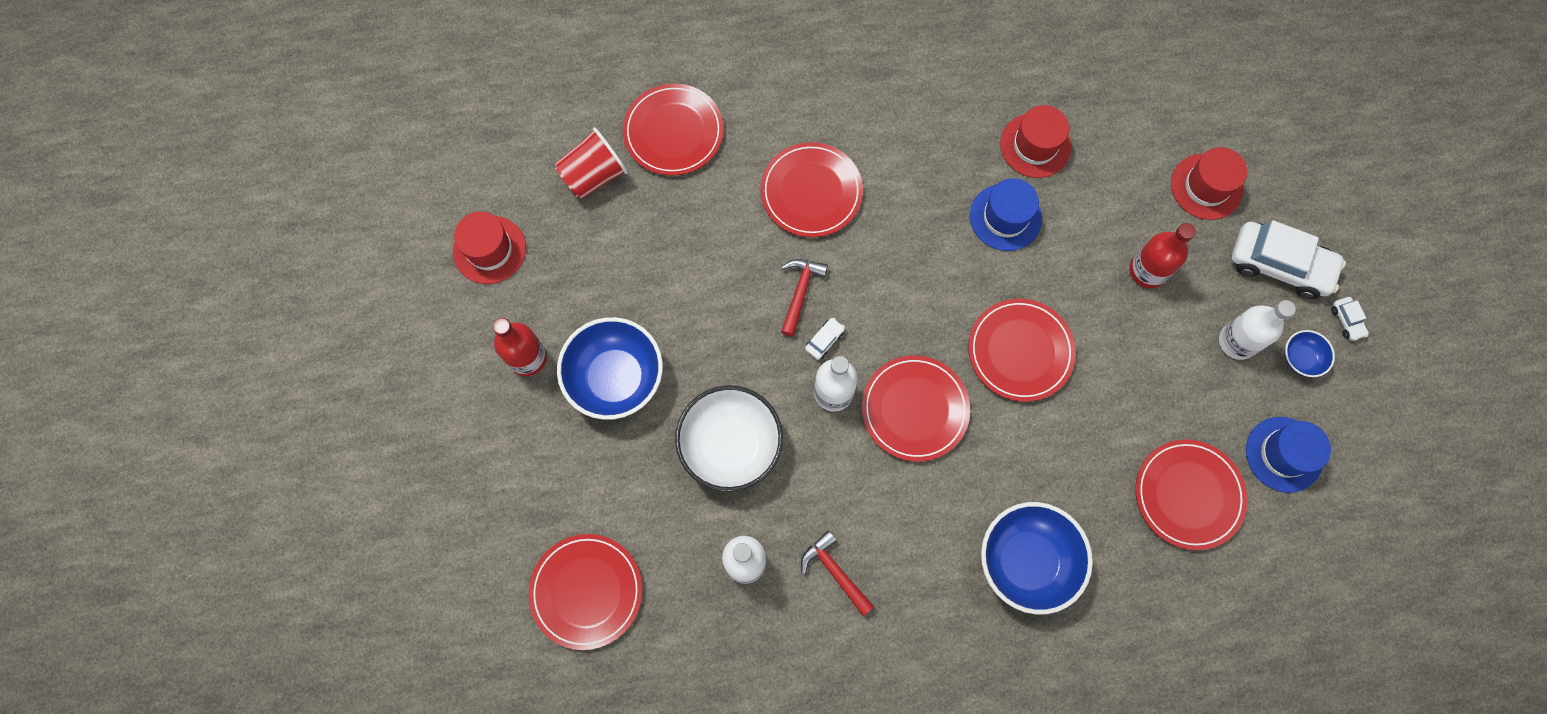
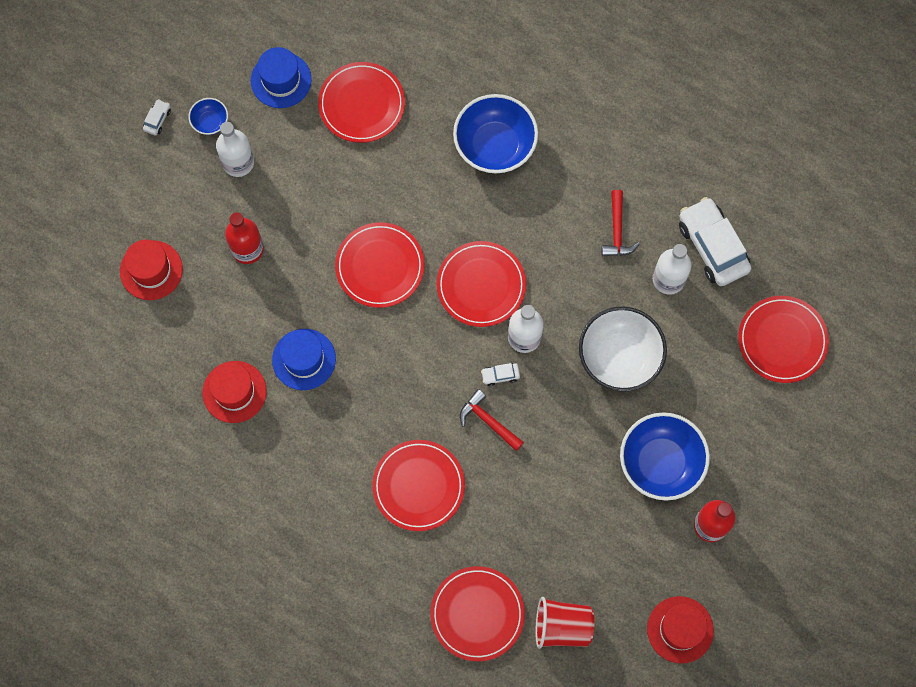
camera: 140 degrees left, 0 degrees up
(800, 292) = (488, 421): red hammer -> red hammer turned 75 degrees clockwise
(1279, 265) = (160, 185): white car -> white car (712, 246)

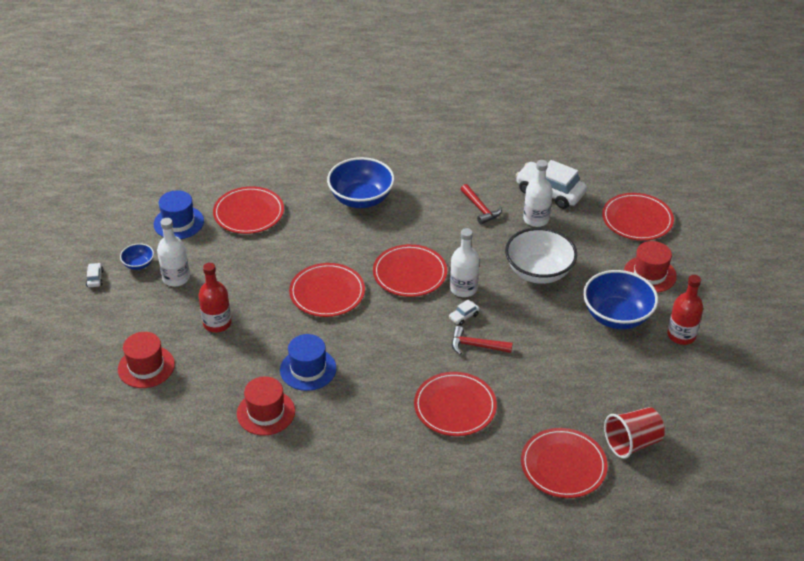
camera: 30 degrees left, 30 degrees down
(680, 629) = (716, 404): red hat -> red hat (650, 274)

